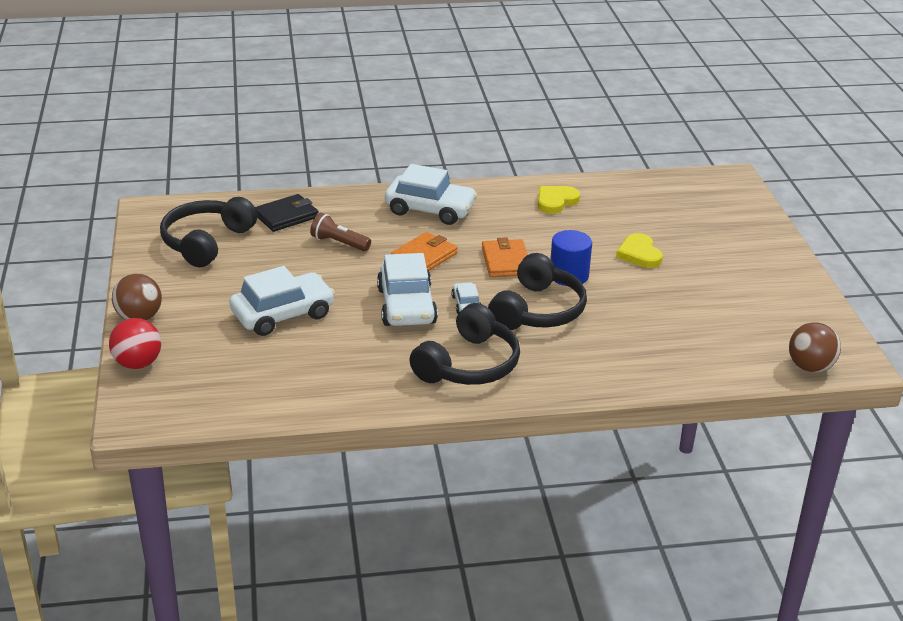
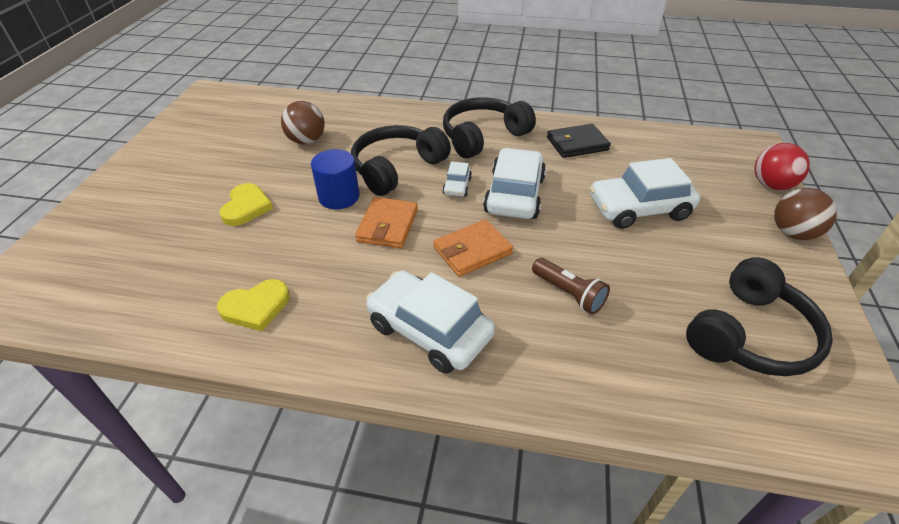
camera: 160 degrees left, 10 degrees up
(286, 216) = (639, 365): black wallet -> black wallet (577, 144)
(810, 367) = (241, 95): brown ball -> brown ball (307, 141)

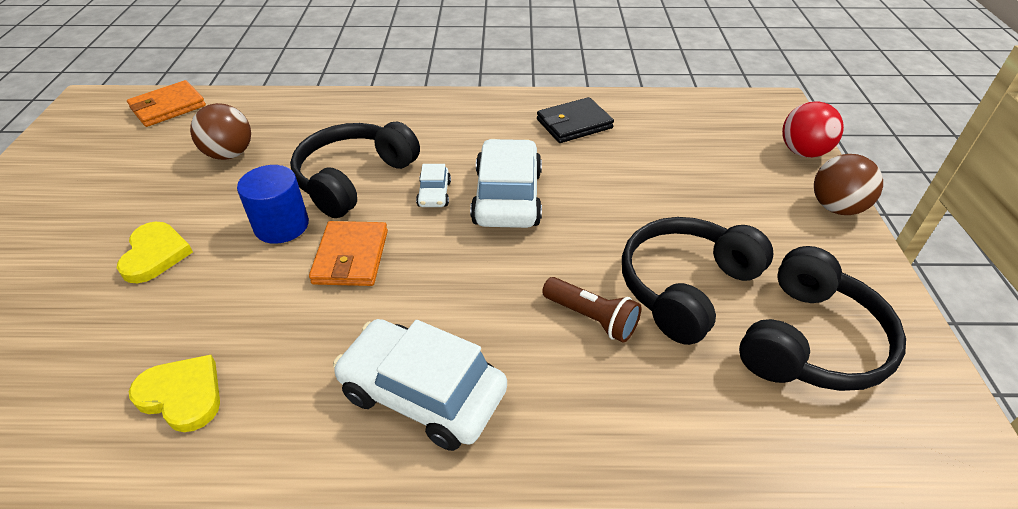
camera: 10 degrees left, 0 degrees up
(256, 307) = (182, 395): yellow heart -> yellow heart turned 120 degrees counterclockwise
(472, 250) = (464, 277): orange wallet -> orange wallet (168, 107)
(483, 136) = (458, 126): black headphones -> black headphones (685, 287)
(639, 209) = (659, 198): white car -> none

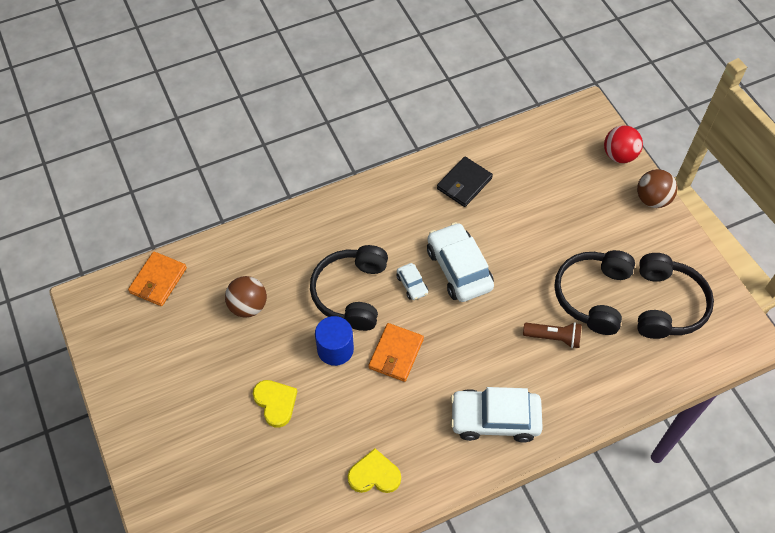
camera: 25 degrees left, 15 degrees up
(351, 257) = (396, 354): orange wallet -> orange wallet turned 45 degrees clockwise

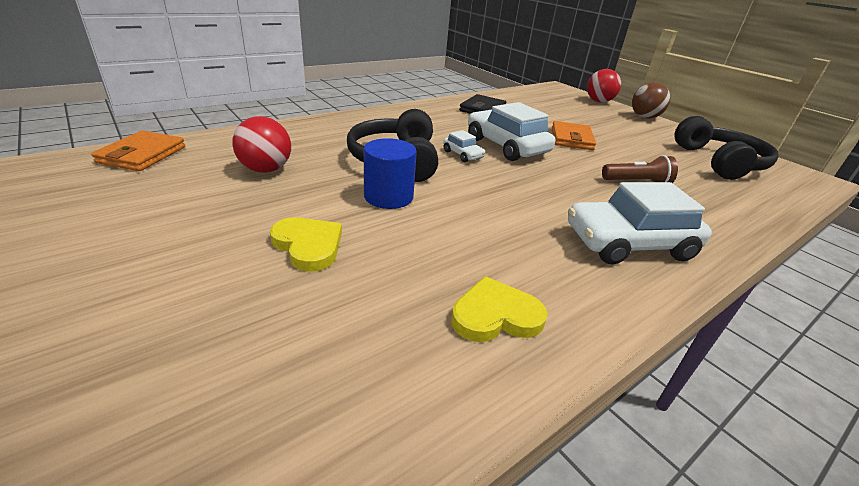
camera: 15 degrees left, 25 degrees down
(248, 306) = (266, 169): brown ball -> red ball
(396, 354) = (468, 197): orange wallet -> orange wallet (571, 139)
(592, 295) = (647, 158): black headphones -> none

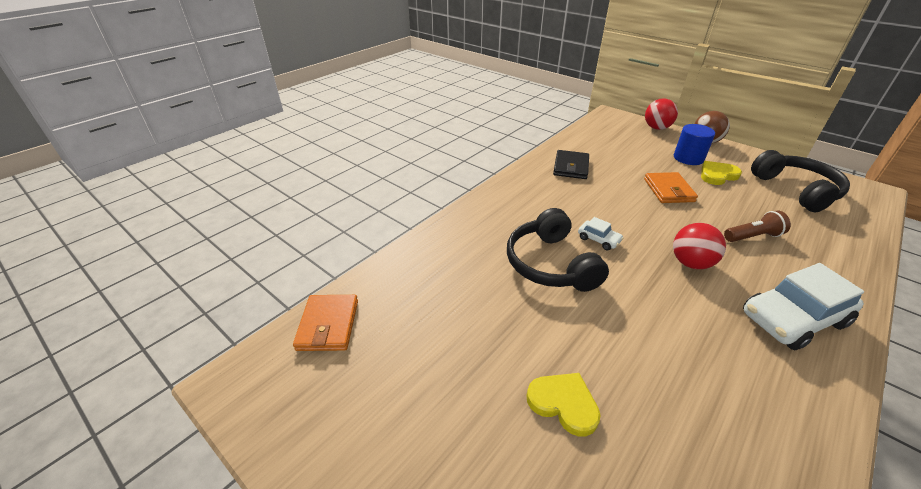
camera: 10 degrees left, 5 degrees up
(266, 169) = (453, 312): red ball -> red ball (690, 263)
(388, 197) = (580, 317): blue cylinder -> blue cylinder (688, 158)
(495, 315) = (755, 439): yellow heart -> yellow heart (717, 175)
(506, 146) = (625, 216): white car -> none

